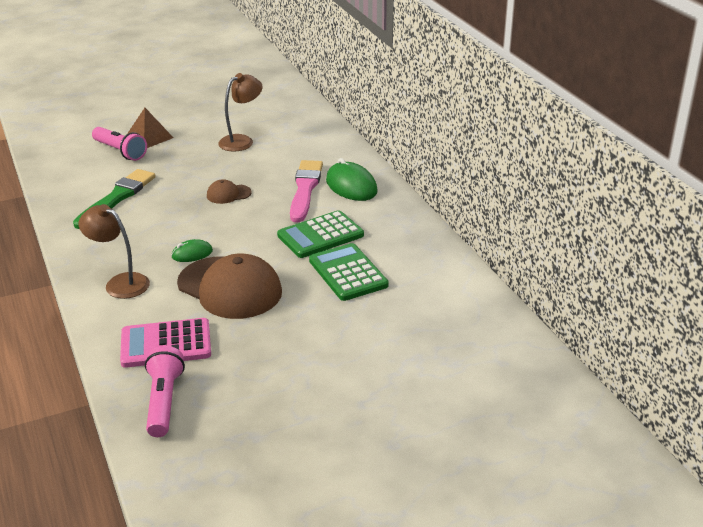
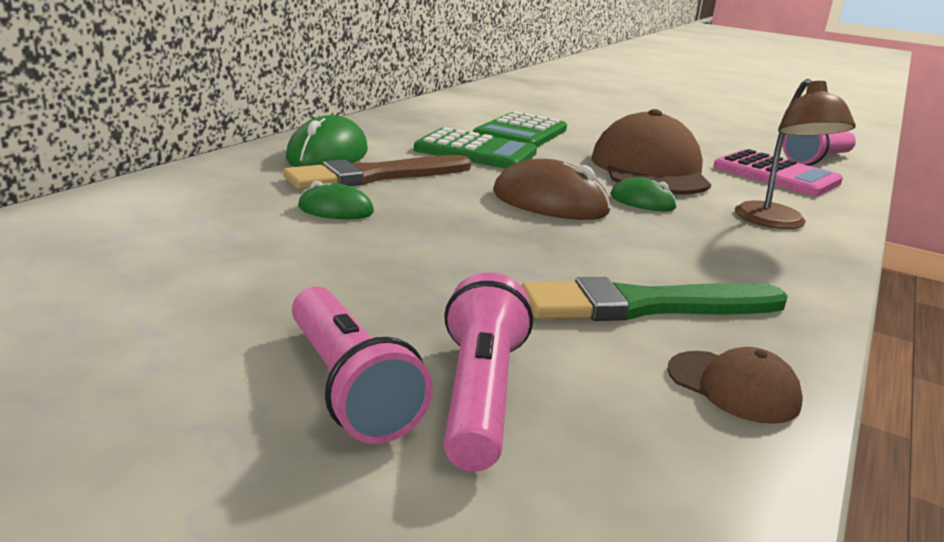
camera: 130 degrees left, 10 degrees down
(149, 137) = (348, 386): brown pyramid -> pink flashlight
(222, 224) = (550, 202): none -> brown mouse
(228, 194) = (469, 218): brown cap -> brown cap (733, 387)
(242, 141) = (247, 259): brown lamp -> none
(270, 167) = (335, 210): none -> green mouse
(305, 189) = (375, 176): pink brush -> brown brush

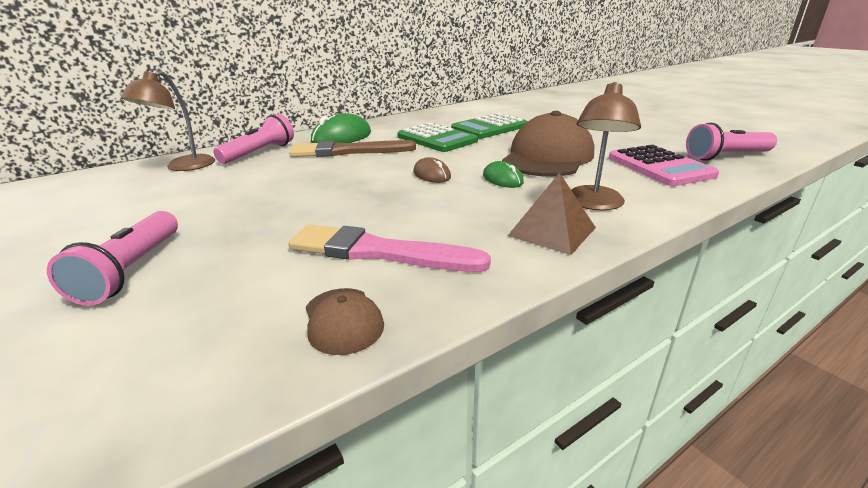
camera: 30 degrees right, 5 degrees up
(119, 219) = (183, 167): none -> brown lamp
(335, 210) = (293, 170): green mouse -> none
(479, 396) = (182, 290): pink flashlight -> pink flashlight (259, 153)
(550, 202) = (431, 175): brown mouse -> brown mouse, size x0.57
(646, 306) = (379, 252): green brush -> pink brush
(782, 257) = (552, 231): none -> brown pyramid

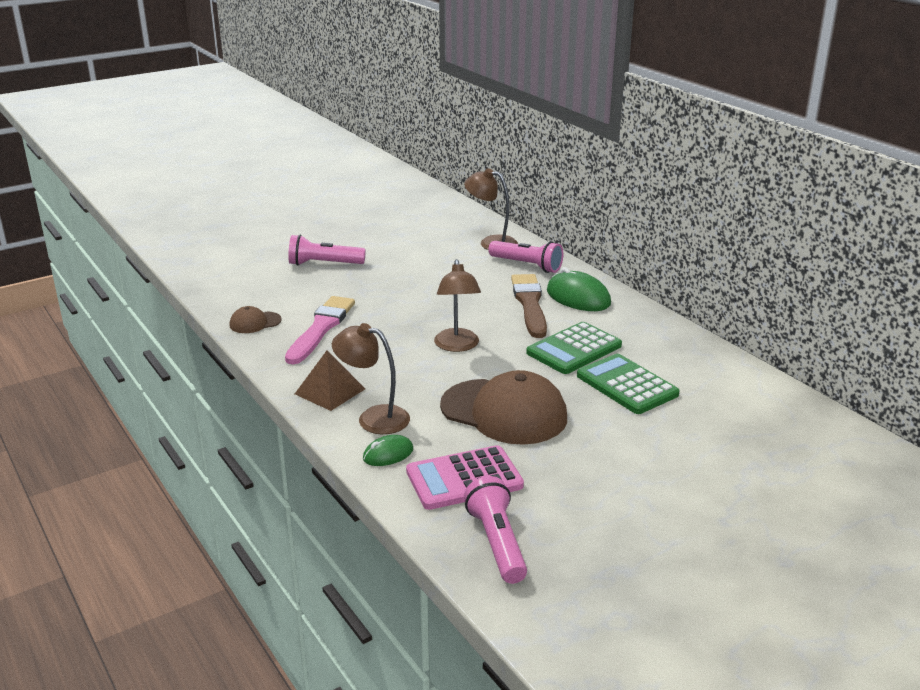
camera: 90 degrees right, 0 degrees up
(431, 175) = (457, 346): brown mouse -> brown lamp
(502, 179) = (440, 380): green mouse -> green mouse (388, 454)

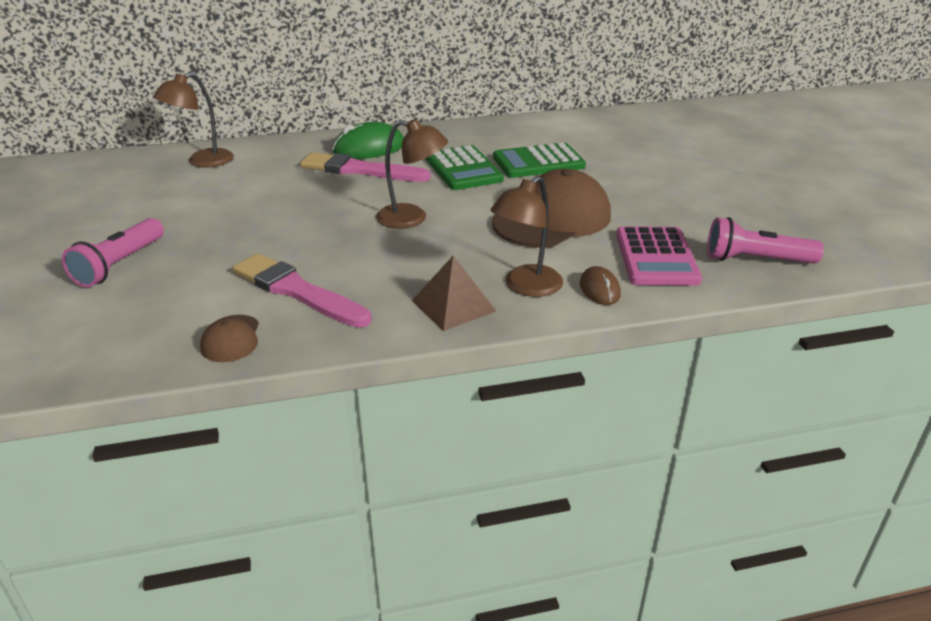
camera: 70 degrees left, 5 degrees up
(388, 454) = (599, 289): green mouse -> brown mouse
(527, 265) = (277, 156): pink flashlight -> none
(529, 304) = (360, 170): brown brush -> pink brush

